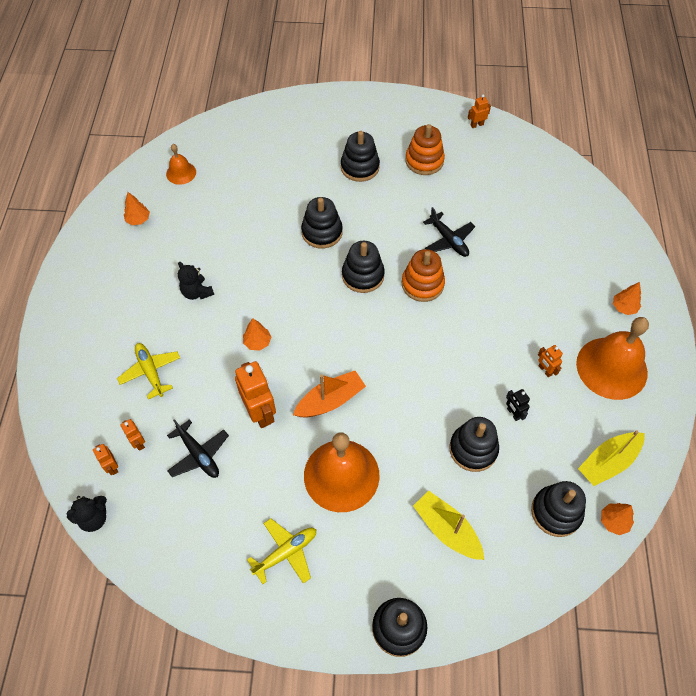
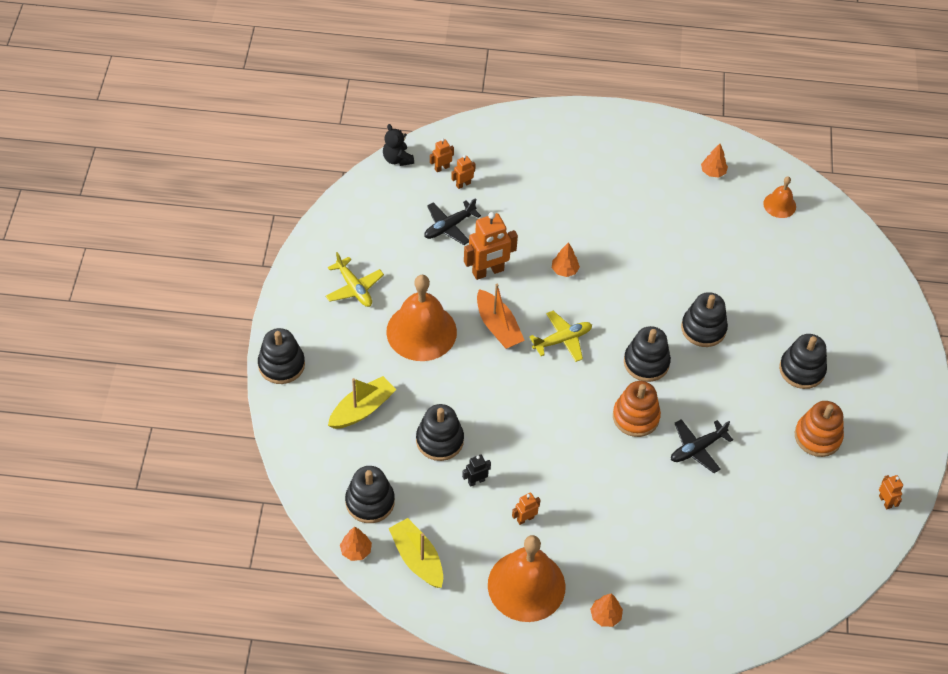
camera: 90 degrees right, 5 degrees down
(150, 372) = (534, 190): yellow plane -> yellow plane (562, 340)
(197, 292) = (623, 222): black teddy bear -> none

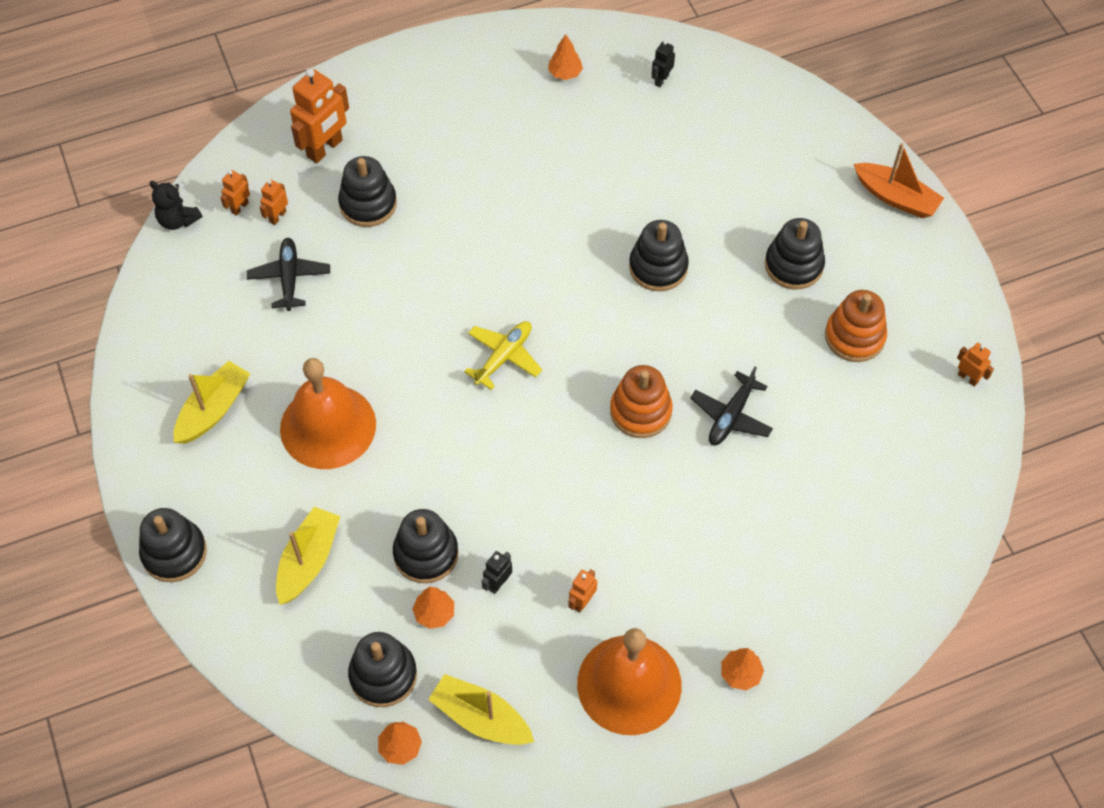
camera: 25 degrees left, 5 degrees up
(354, 288) = (213, 410): yellow plane -> yellow boat
(449, 227) = (289, 278): black plane -> black plane turned 150 degrees clockwise
(488, 272) = (368, 313): orange robot -> orange robot (325, 149)
(498, 326) = (418, 376): orange boat -> orange boat (896, 197)
(564, 270) = (459, 269): orange tree -> orange tree (434, 613)
(646, 362) = (616, 339): black stacking toy -> black stacking toy (368, 204)
(779, 205) = (661, 80): orange bell -> black robot

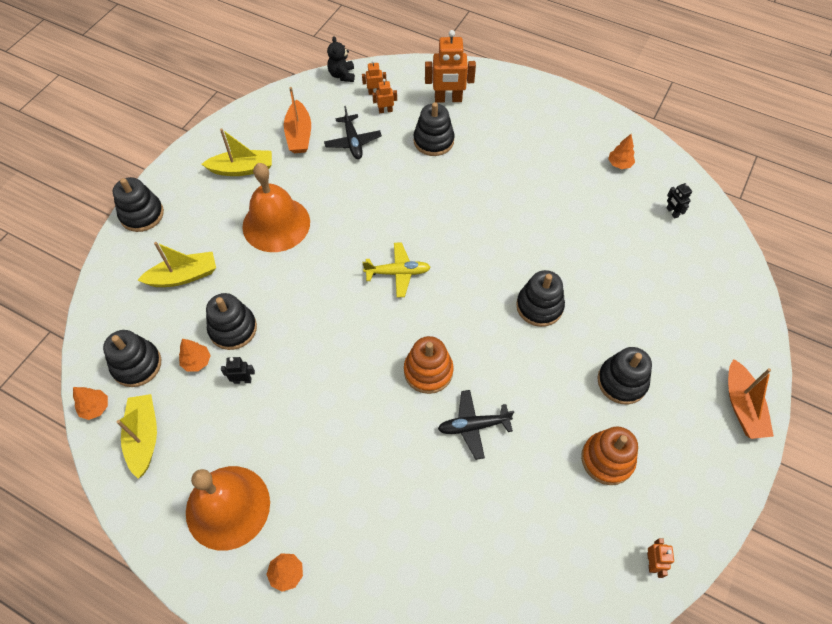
camera: 50 degrees right, 0 degrees up
(222, 321) = (299, 135): none -> orange boat
(289, 278) = (353, 142): black plane -> black plane turned 120 degrees clockwise
(582, 601) = (266, 436): orange robot -> none
(661, 80) = (672, 212): black robot -> black robot turned 105 degrees counterclockwise

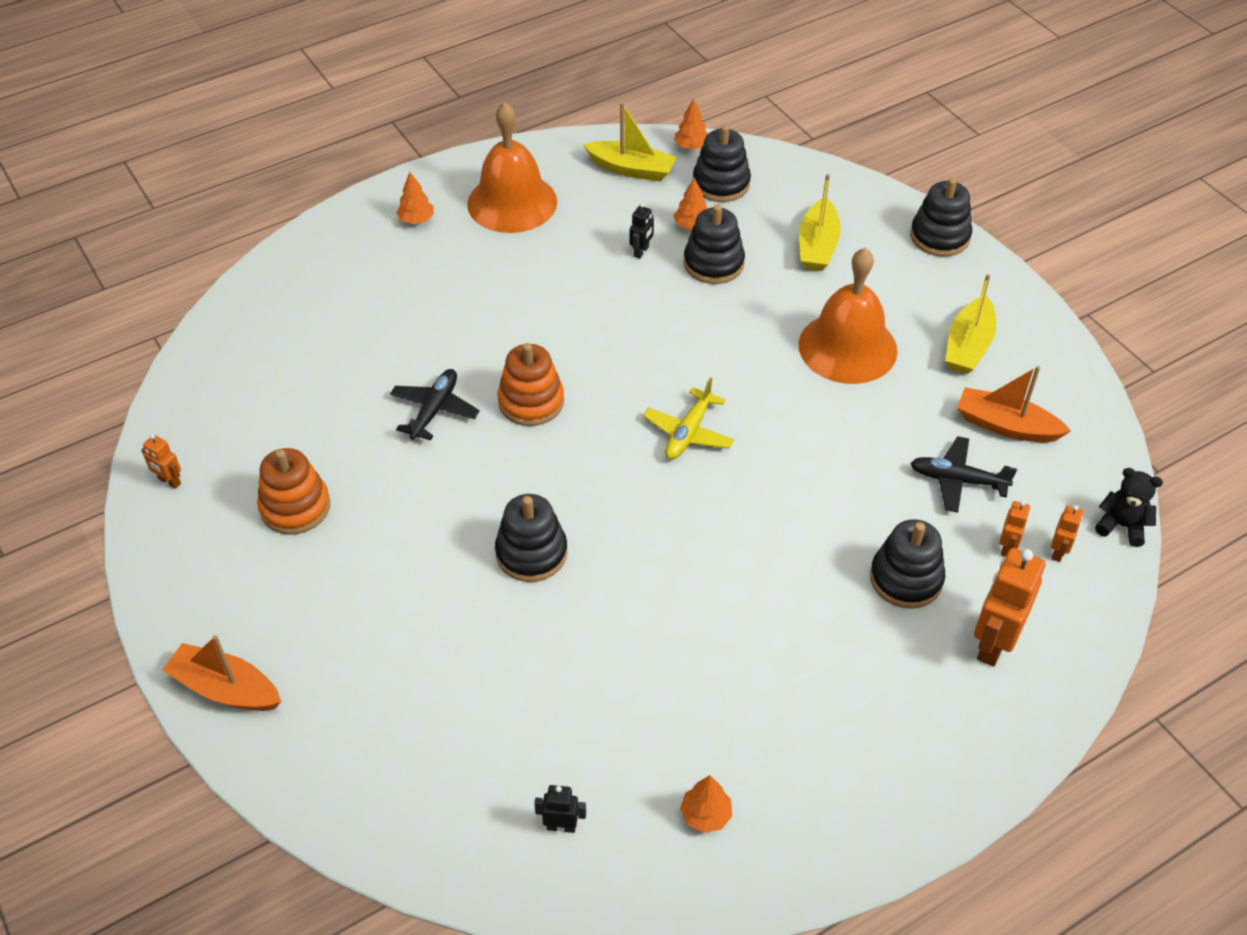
camera: 120 degrees right, 10 degrees down
(622, 381) = (365, 579): black stacking toy -> none

